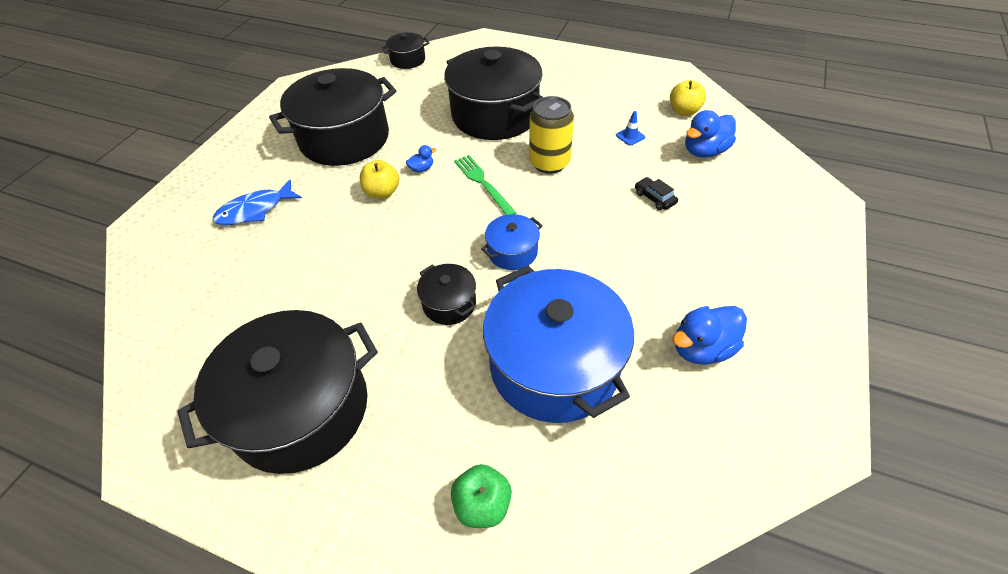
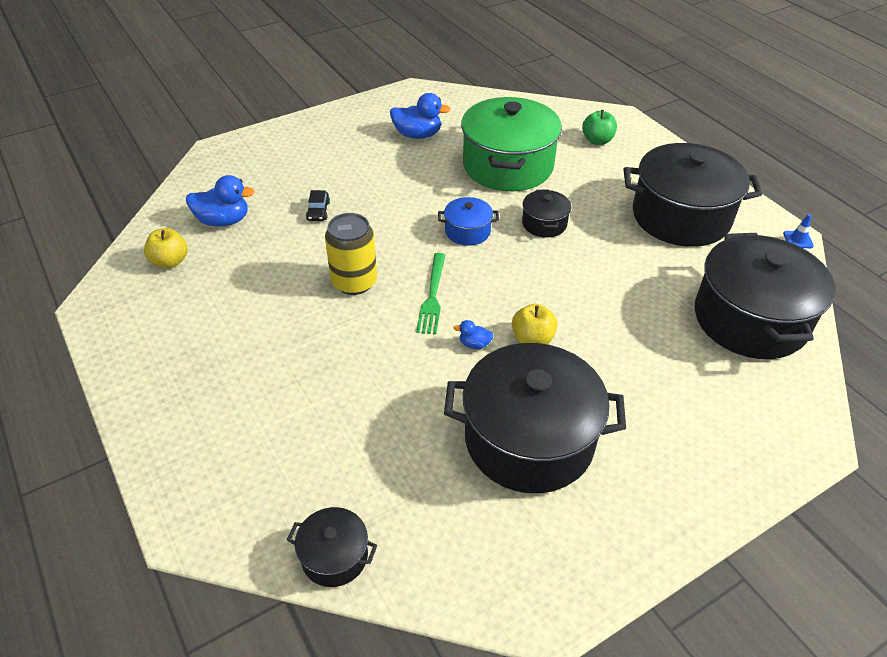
camera: 145 degrees left, 5 degrees down
(255, 210) = (675, 392): blue fish -> none
(495, 115) = (336, 368): black pot -> black pot (750, 319)
(554, 365) = (508, 166): blue pot -> green pot
(630, 136) = (253, 266): blue traffic cone -> blue traffic cone (798, 240)

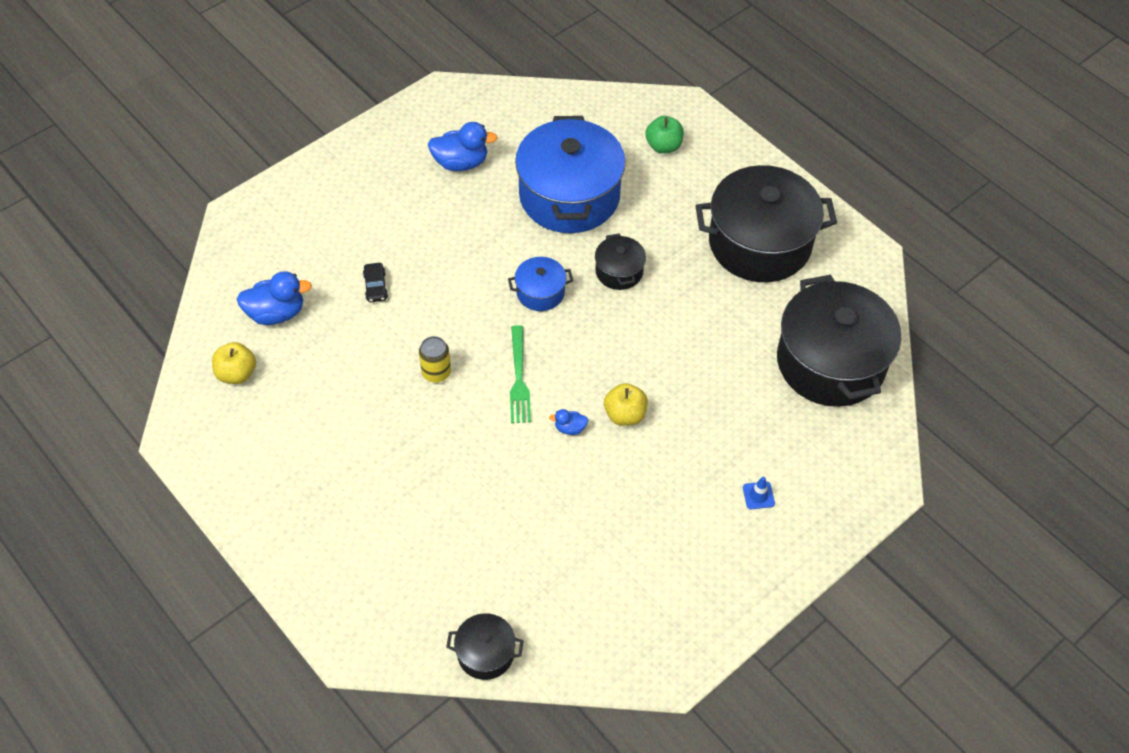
camera: 10 degrees left, 10 degrees up
(354, 282) = (436, 372): yellow can -> yellow can, size x0.62
(508, 166) = (569, 196): green pot -> blue pot
(529, 439) = (635, 521): black pot -> none
(798, 240) = (878, 258): blue traffic cone -> blue traffic cone (758, 495)

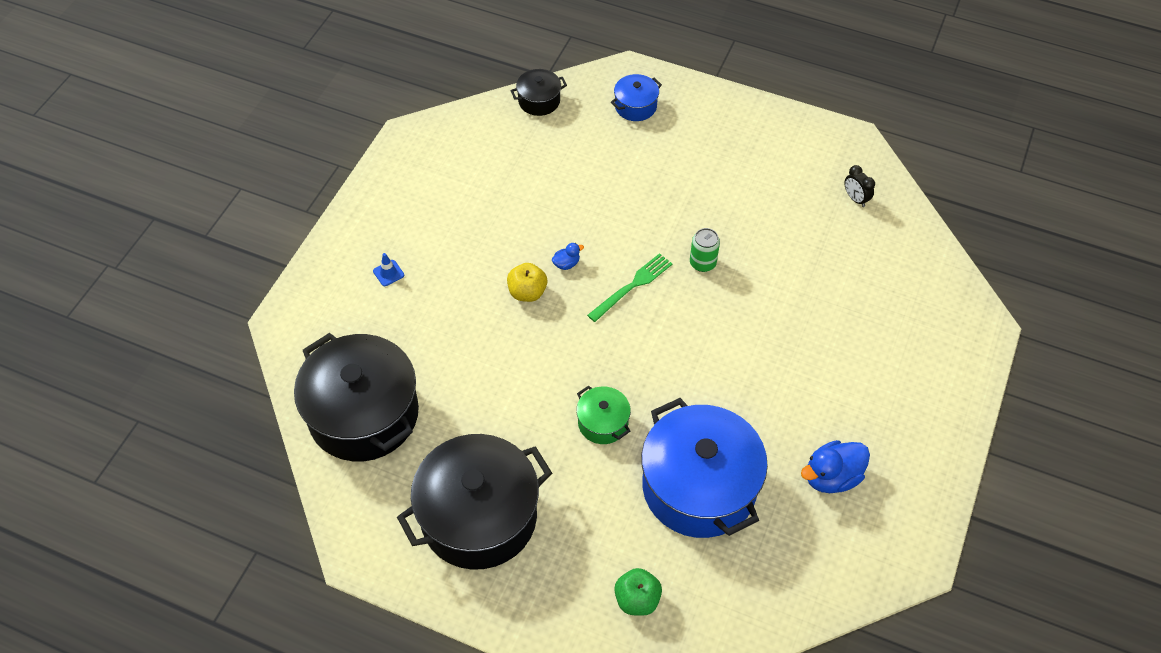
camera: 155 degrees right, 0 degrees up
(237, 374) = (855, 199): yellow apple -> black clock
(276, 313) = (869, 256): blue duck -> none
(375, 286) = (809, 313): black car -> none
(436, 372) = (702, 263): yellow can -> green can
(519, 378) = (632, 286): green fork -> green fork turned 75 degrees clockwise
(540, 292) = (662, 370): blue pot -> blue pot (635, 106)
(619, 271) = (603, 423): black pot -> green pot

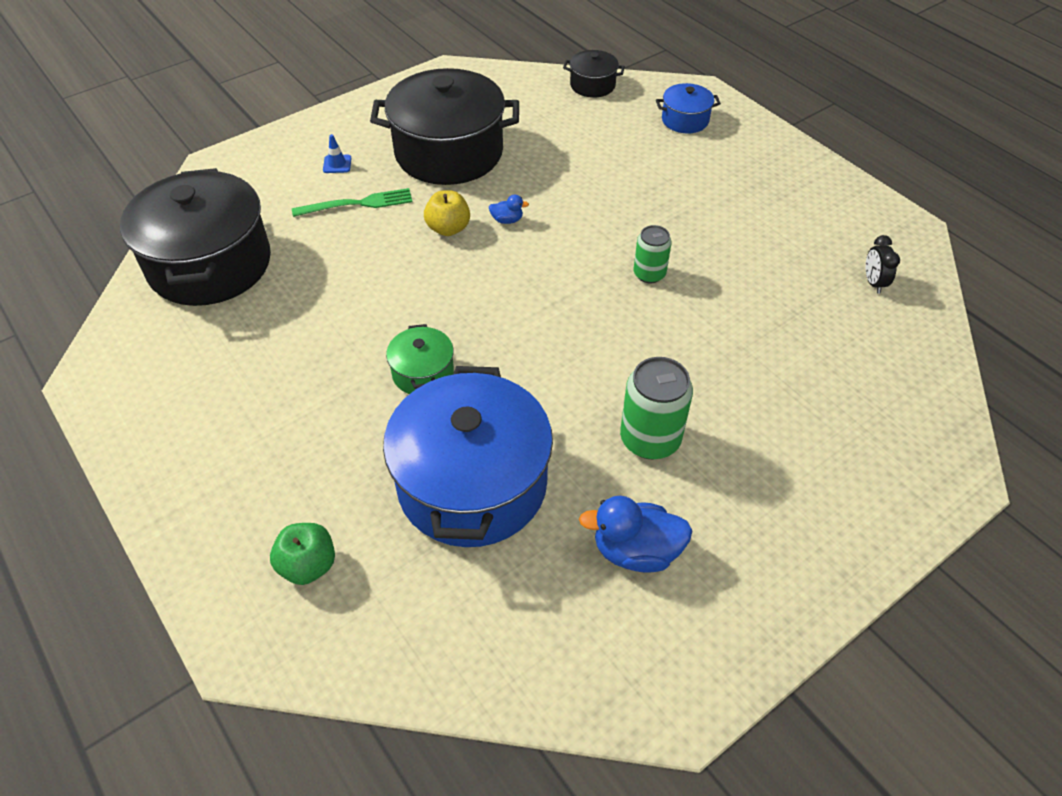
camera: 30 degrees right, 5 degrees down
(479, 517) = (227, 400): black pot -> black pot (449, 153)
(632, 286) = (557, 265): green fork -> green fork (357, 204)
(789, 394) = (650, 439): none -> green can

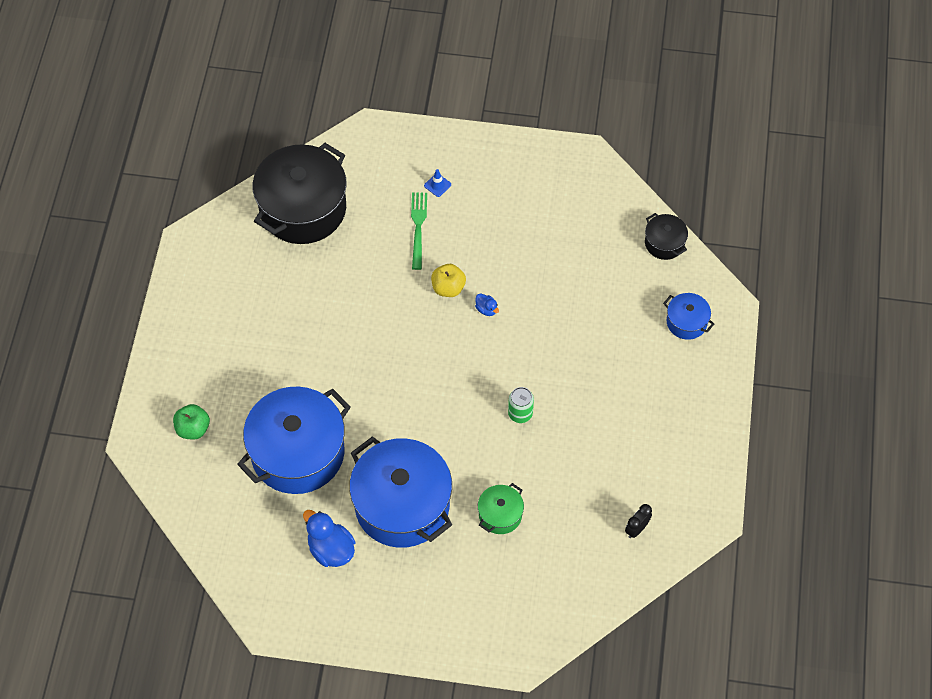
camera: 45 degrees right, 10 degrees up
(357, 204) = (418, 227): green fork -> green fork turned 120 degrees counterclockwise
(423, 373) = (338, 372): green pot -> green pot (500, 515)
(449, 153) = (510, 229): black pot -> none
(650, 439) = (402, 505): green can -> blue pot

